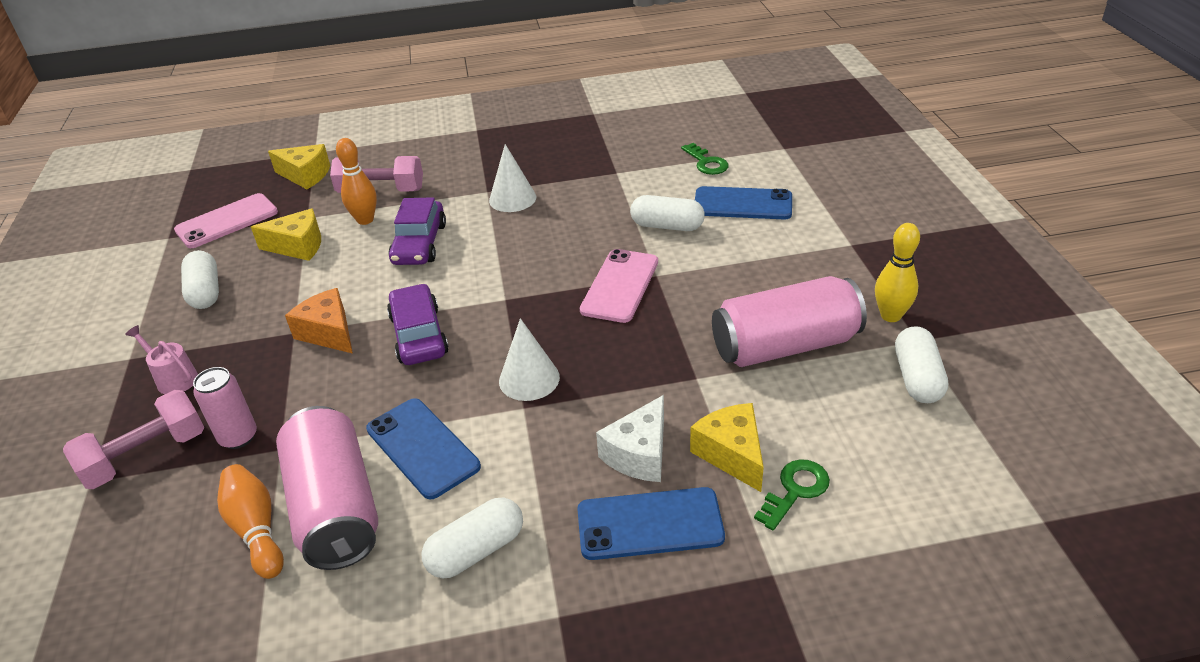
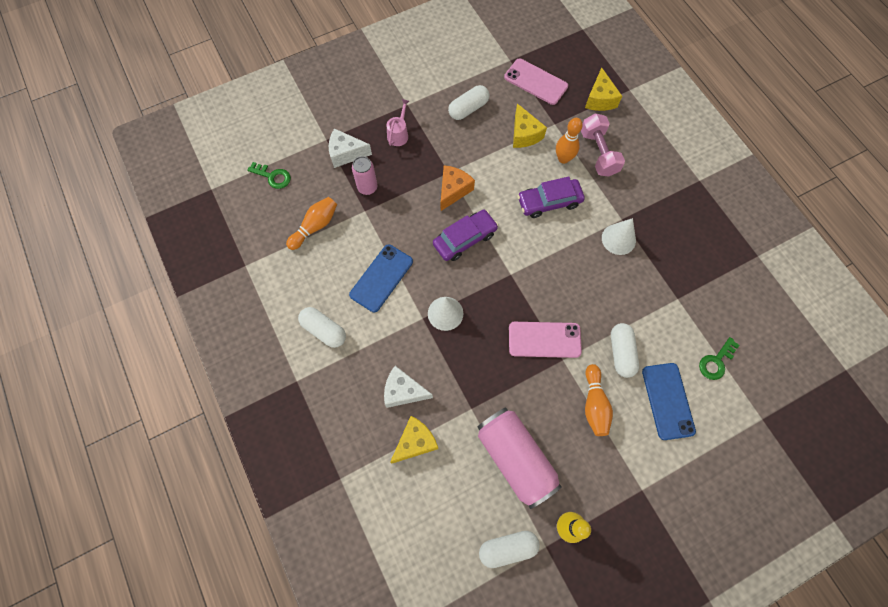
camera: 70 degrees right, 30 degrees up
(146, 456) = (346, 153): pink dumbbell -> white cheese
(336, 507) = (335, 255): pink can -> none
(650, 524) = (357, 409): blue phone -> none
(728, 260) = (594, 404): none -> orange bowling pin
(795, 490) = (397, 482): green key -> green key (273, 177)

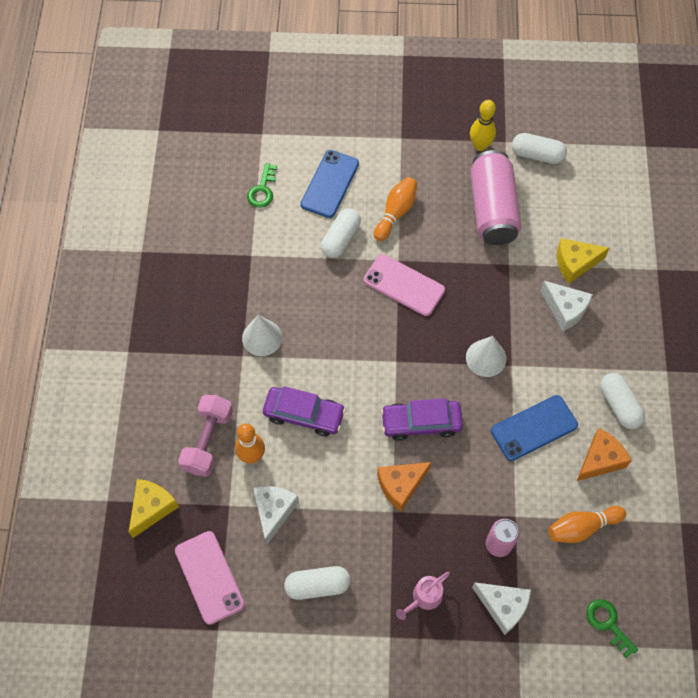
camera: 150 degrees left, 5 degrees down
(321, 280) = (600, 460): none -> orange cheese
(524, 134) = (274, 511): yellow cheese -> white cheese
(716, 361) = (262, 190): green key -> green key turned 120 degrees clockwise

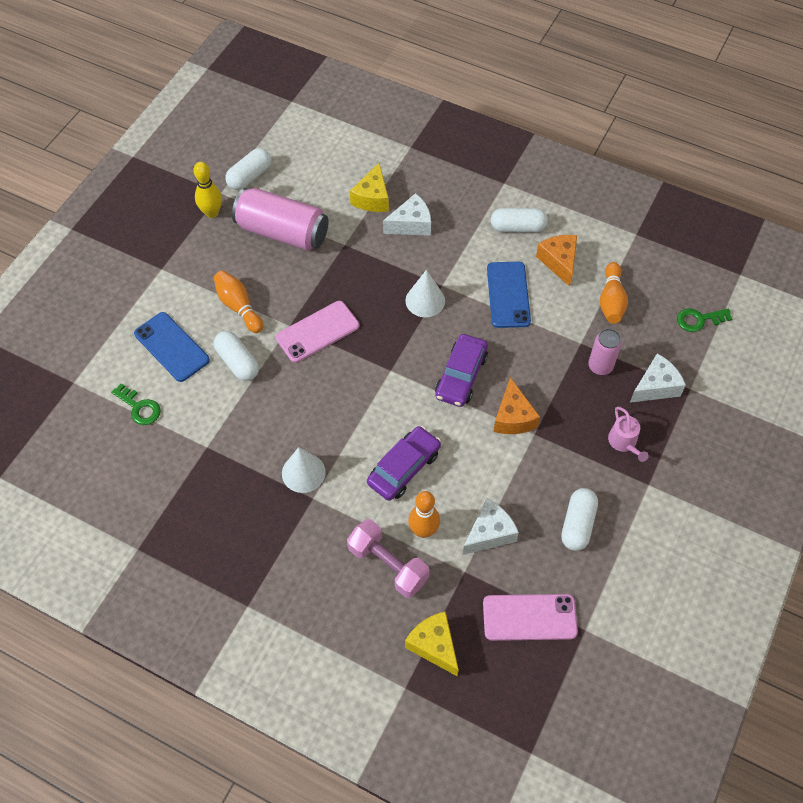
camera: 65 degrees left, 5 degrees down
(274, 511) = (489, 533): white cheese -> white cheese turned 105 degrees clockwise

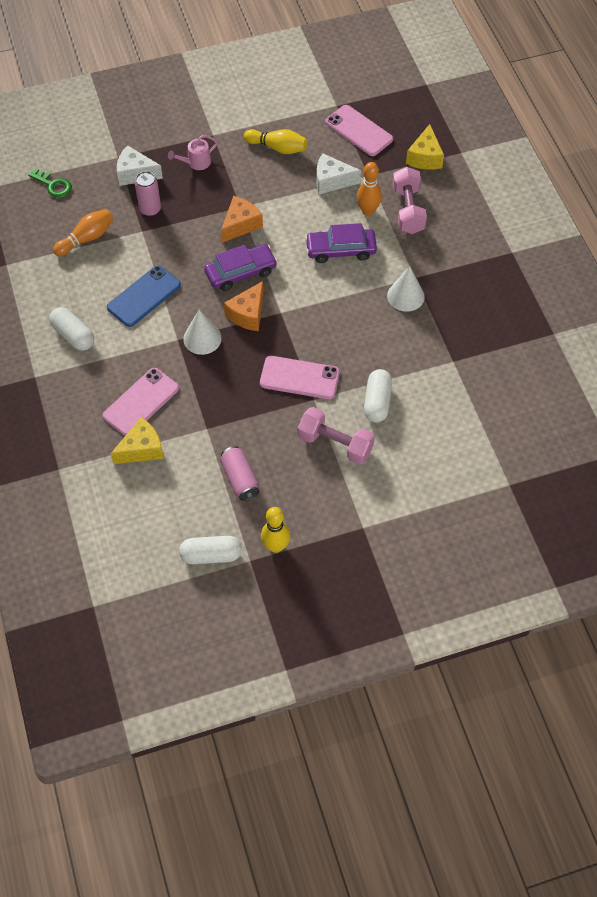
camera: 135 degrees left, 0 degrees up
(139, 407) = (476, 425): green key -> none
(171, 347) = (413, 453): blue phone -> none
(239, 307) = (335, 444): orange bowling pin -> pink dumbbell
(282, 232) = (240, 479): pink can -> pink can, size x0.55
(411, 224) = (141, 402): white cheese -> pink phone
(559, 262) = (81, 289): orange cheese -> orange cheese (248, 314)
(577, 524) = (277, 148): white capsule -> yellow bowling pin
(624, 442) = (196, 162): pink watering can -> pink watering can turned 150 degrees counterclockwise

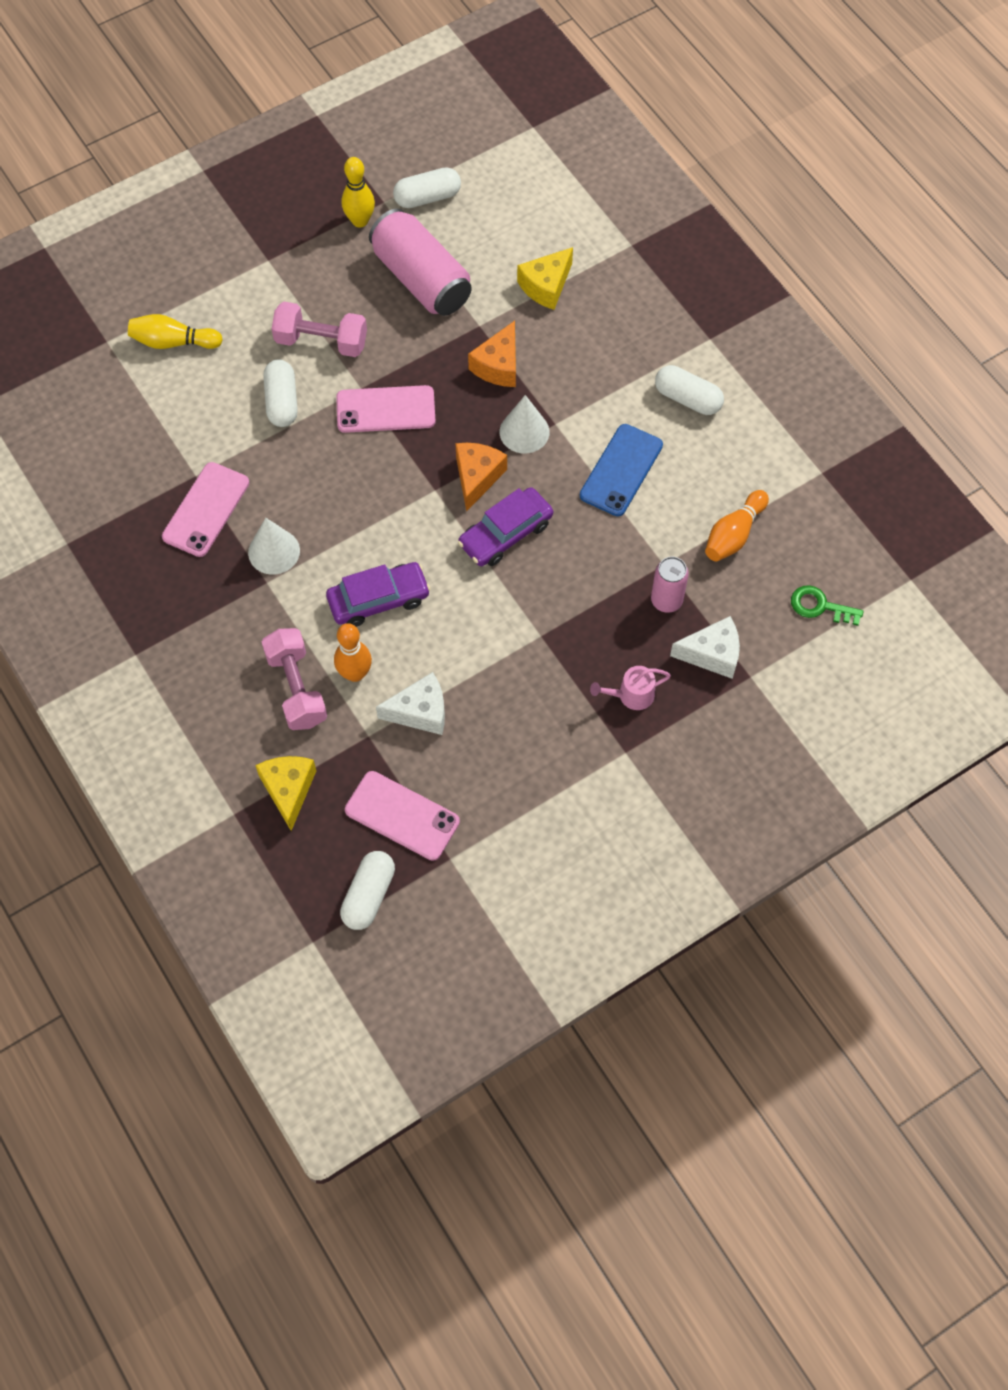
camera: 165 degrees right, 5 degrees up
(141, 402) = (569, 337): pink phone -> pink phone (206, 510)
(196, 162) = (631, 695): pink watering can -> pink watering can turned 150 degrees counterclockwise
(240, 479) = (421, 279): pink can -> pink can, size x1.80
(241, 225) = (530, 606): orange cheese -> orange cheese (498, 365)
(277, 148) = (518, 752): yellow bowling pin -> yellow bowling pin (173, 342)
(389, 98) = (368, 895): none -> white capsule

